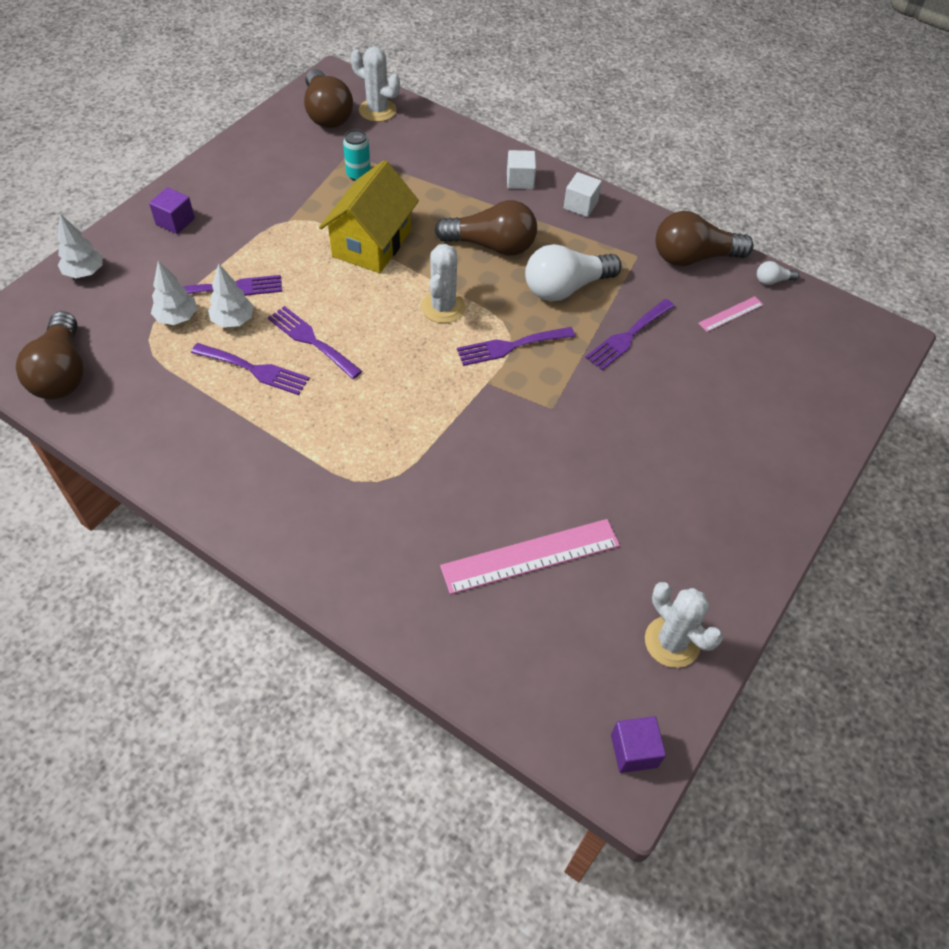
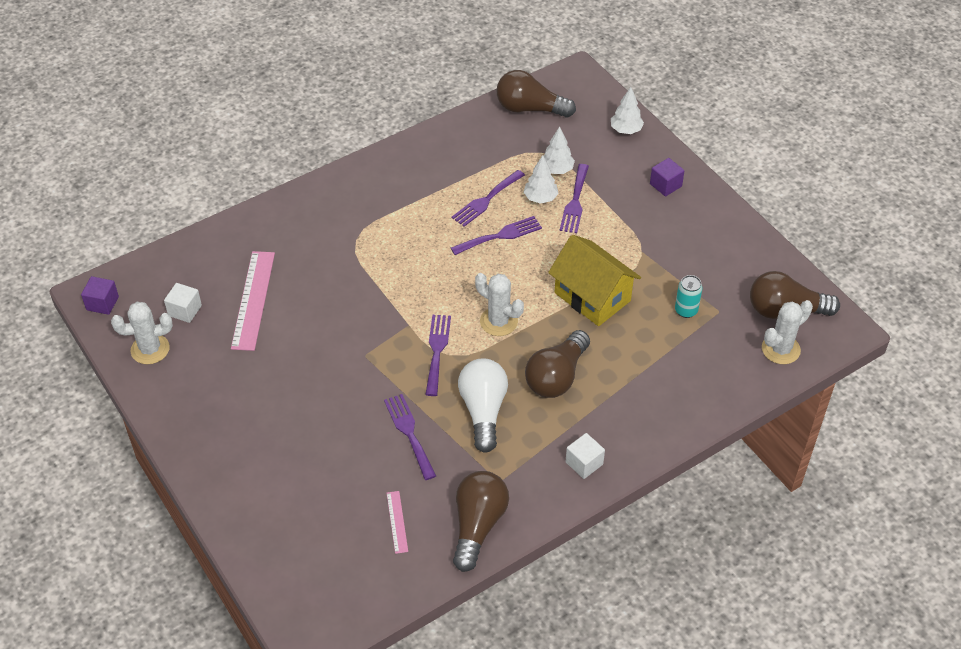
camera: 115 degrees right, 5 degrees down
(520, 180) = (637, 428): white cube -> white cube (185, 310)
(772, 281) = (420, 577): white light bulb -> none

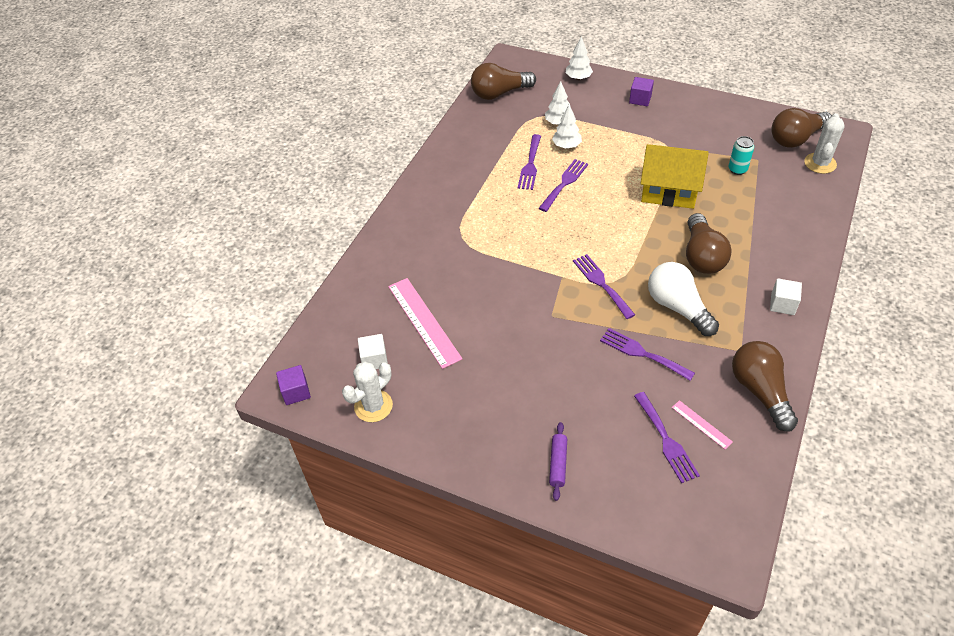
camera: 30 degrees left, 0 degrees up
(248, 481) = (558, 464): none -> purple rolling pin
(498, 321) = (623, 240): white cactus -> none
(575, 202) = (592, 137): purple fork -> purple fork (666, 440)

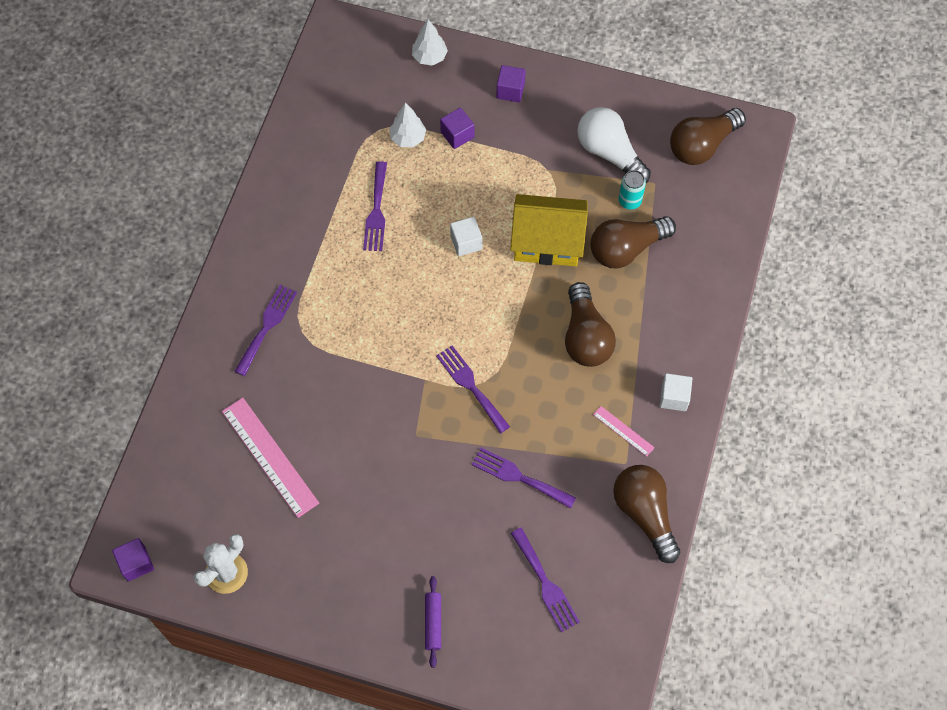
camera: 10 degrees left, 15 degrees up
(374, 359) = (219, 513): white cube -> white cube (466, 242)
(499, 93) = (328, 91): brown light bulb -> brown light bulb (626, 249)
(564, 183) = (420, 238): purple fork -> purple fork (267, 326)
(566, 146) = (420, 176): white tree -> none
(597, 123) = (457, 135): none -> purple cube
(677, 307) = (557, 411): white light bulb -> white light bulb (609, 153)
(701, 424) = (582, 561): pink ruler -> pink ruler (623, 431)
(820, 163) = (728, 184): white cactus -> none

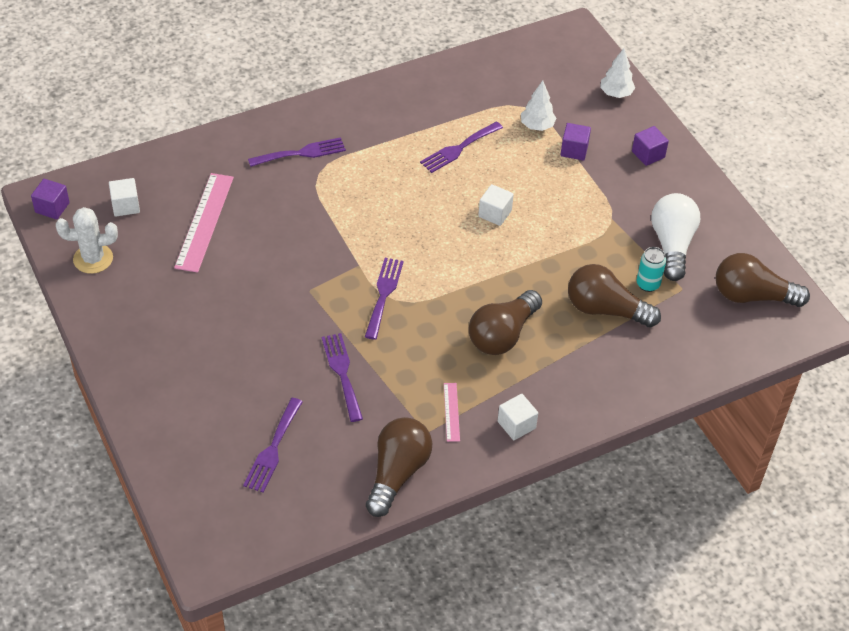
camera: 45 degrees right, 15 degrees down
(192, 504) = (125, 206): none -> white cube
(433, 623) = (171, 401): purple rolling pin -> none
(547, 242) = (552, 259): yellow house -> none

